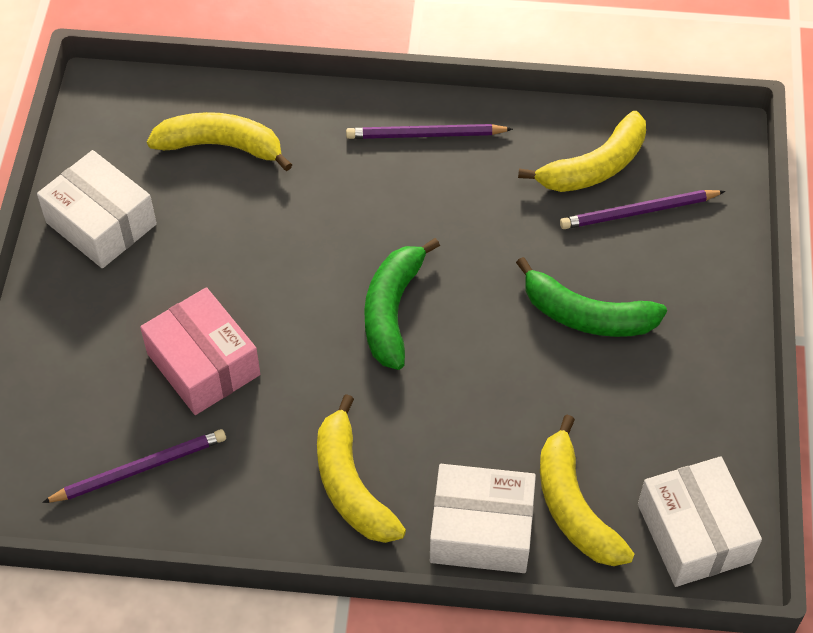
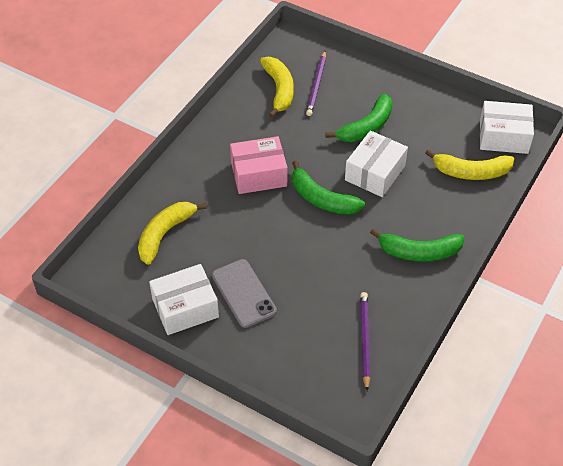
camera: 65 degrees left, 5 degrees down
(158, 282) = (244, 293): none -> grey phone
(203, 364) = (311, 290): pink box -> pink box (258, 174)
(351, 485) = (419, 252): yellow banana -> green banana
(426, 135) = (216, 145): purple pencil -> none
(481, 530) = (468, 211): white box -> white box (375, 173)

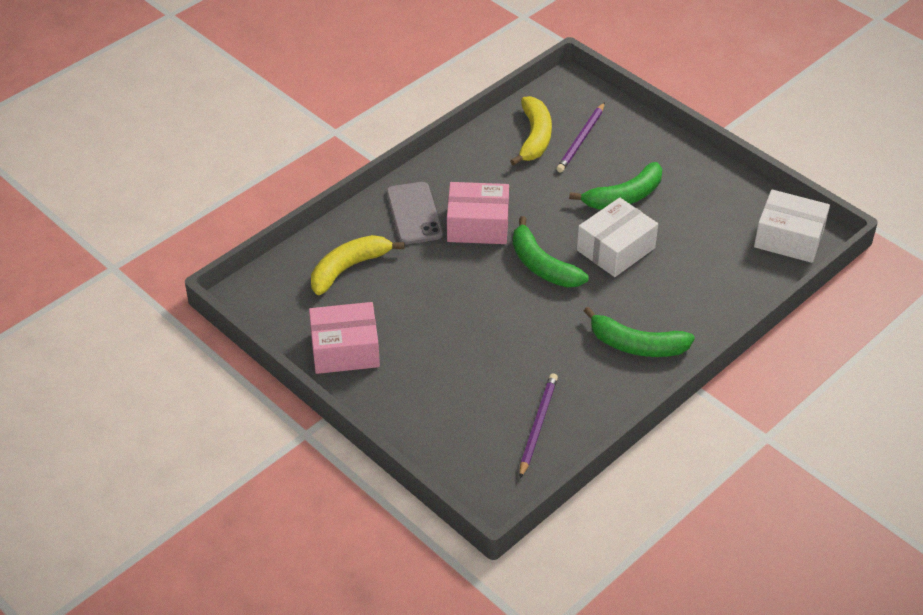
camera: 15 degrees right, 5 degrees down
(185, 308) = (345, 350): white box -> pink box
(244, 293) = (416, 348): grey phone -> grey phone (414, 213)
(471, 172) = (733, 270): yellow banana -> none

